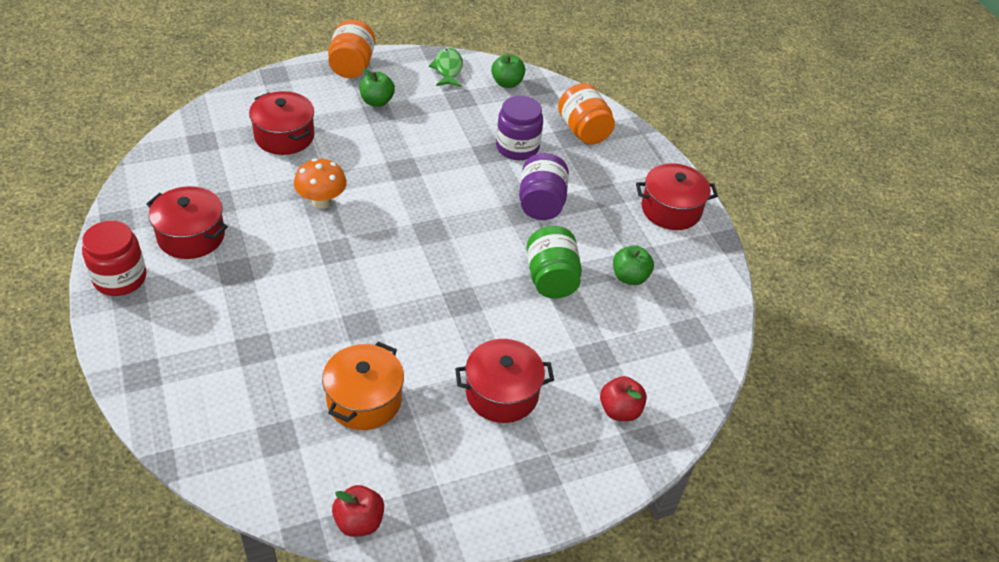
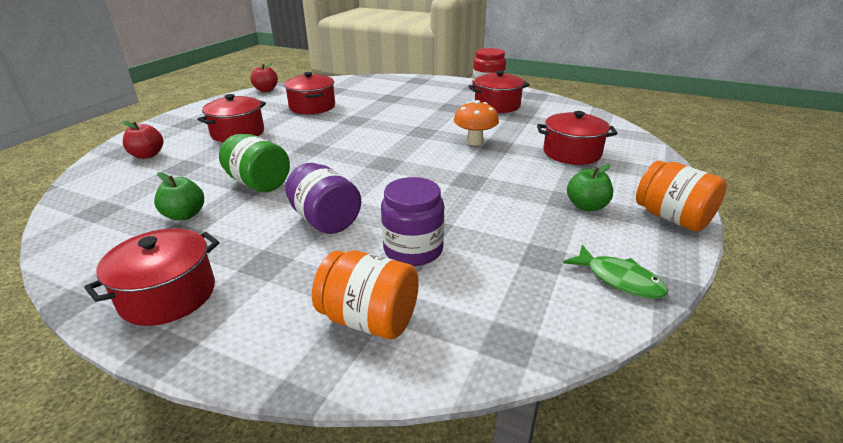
camera: 140 degrees right, 15 degrees down
(364, 400) = (312, 107): orange pot -> red pot
(507, 83) = (543, 313): green apple -> none

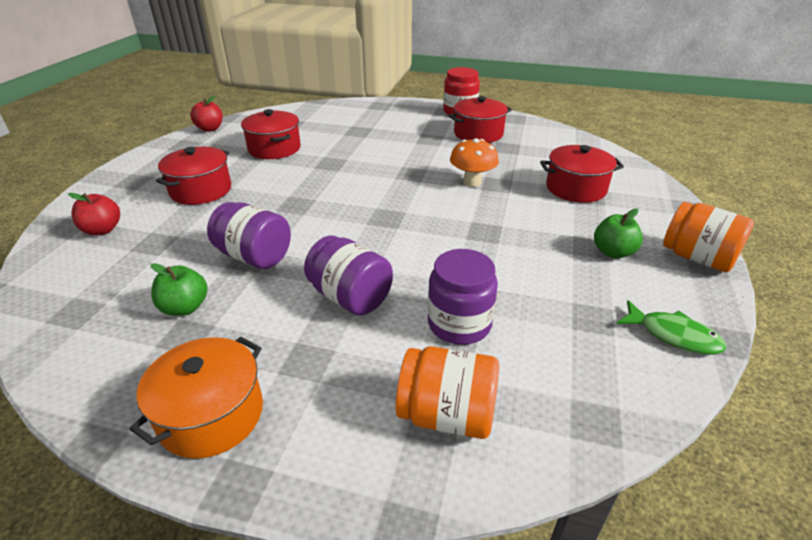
camera: 10 degrees left, 5 degrees up
(168, 295) = (211, 415): red pot -> orange pot
(259, 183) = (254, 256): green jar -> purple jar

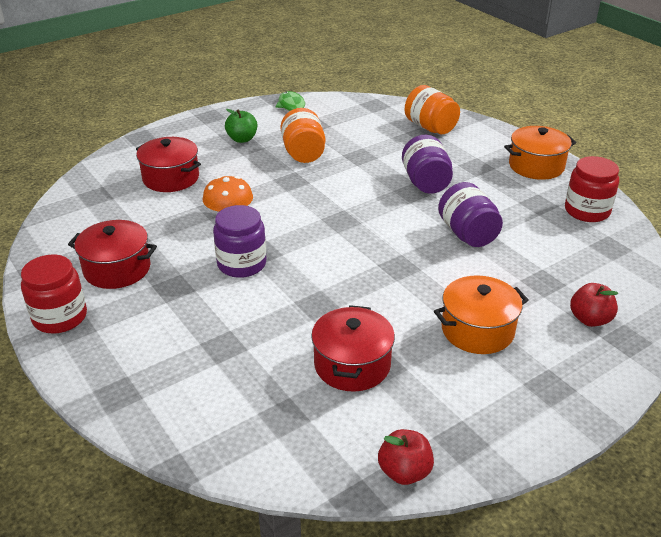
camera: 140 degrees left, 0 degrees up
(109, 356) = (587, 211): none -> red jar
(185, 308) = (533, 219): green apple -> none
(201, 190) = (477, 330): red pot -> orange pot
(459, 324) = (382, 148): purple jar -> purple jar (242, 264)
(697, 258) = (207, 119): orange jar -> orange jar (303, 153)

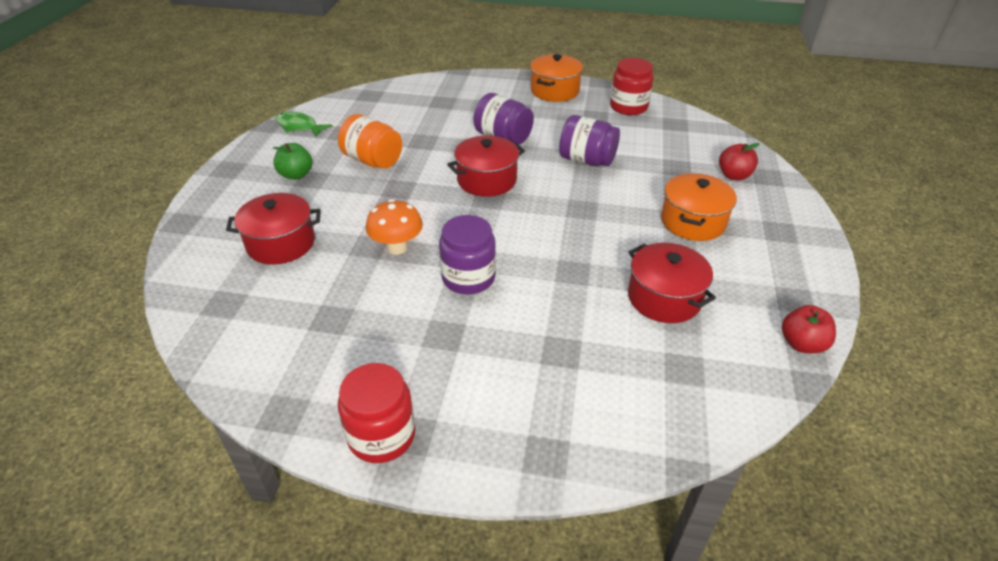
camera: 45 degrees left, 5 degrees up
(117, 269) = (364, 354): red pot -> red pot (486, 180)
(430, 127) = (441, 95): orange jar -> none

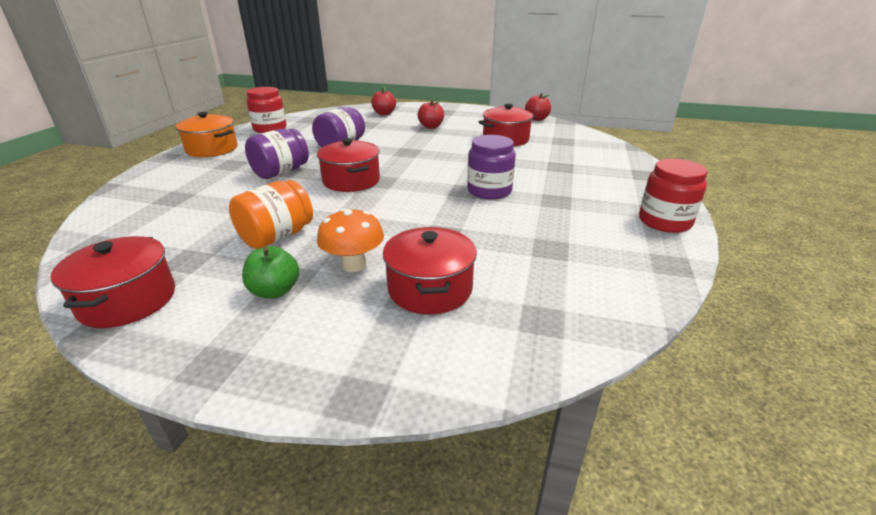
camera: 85 degrees left, 10 degrees down
(299, 126) = (128, 300): green fish -> red pot
(397, 247) = (446, 220): orange mushroom -> orange mushroom (354, 265)
(693, 222) = (431, 127): orange pot -> red apple

